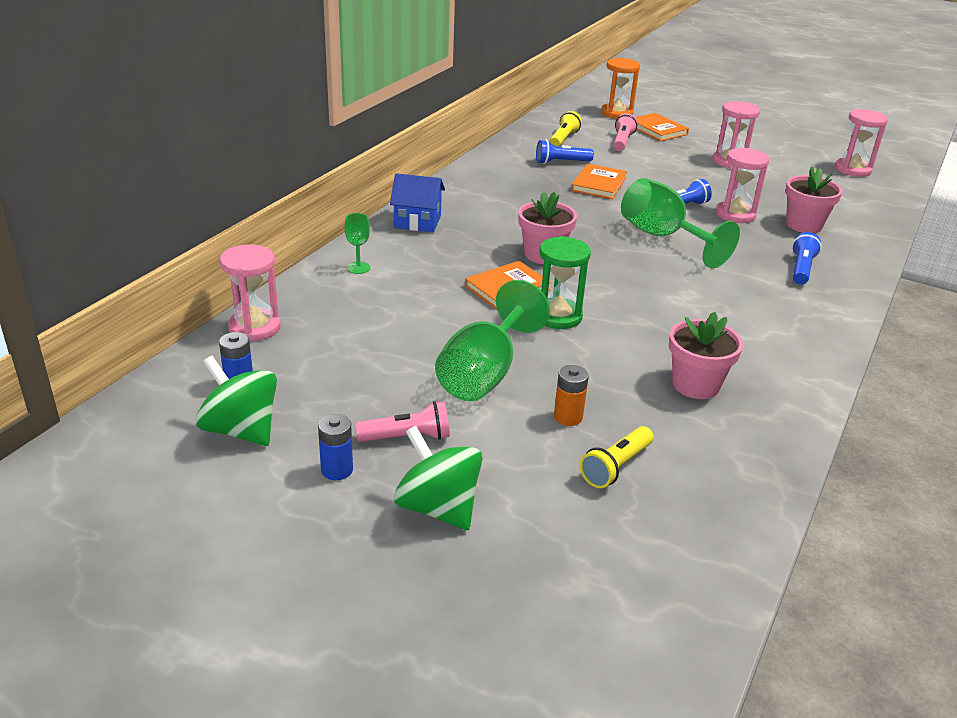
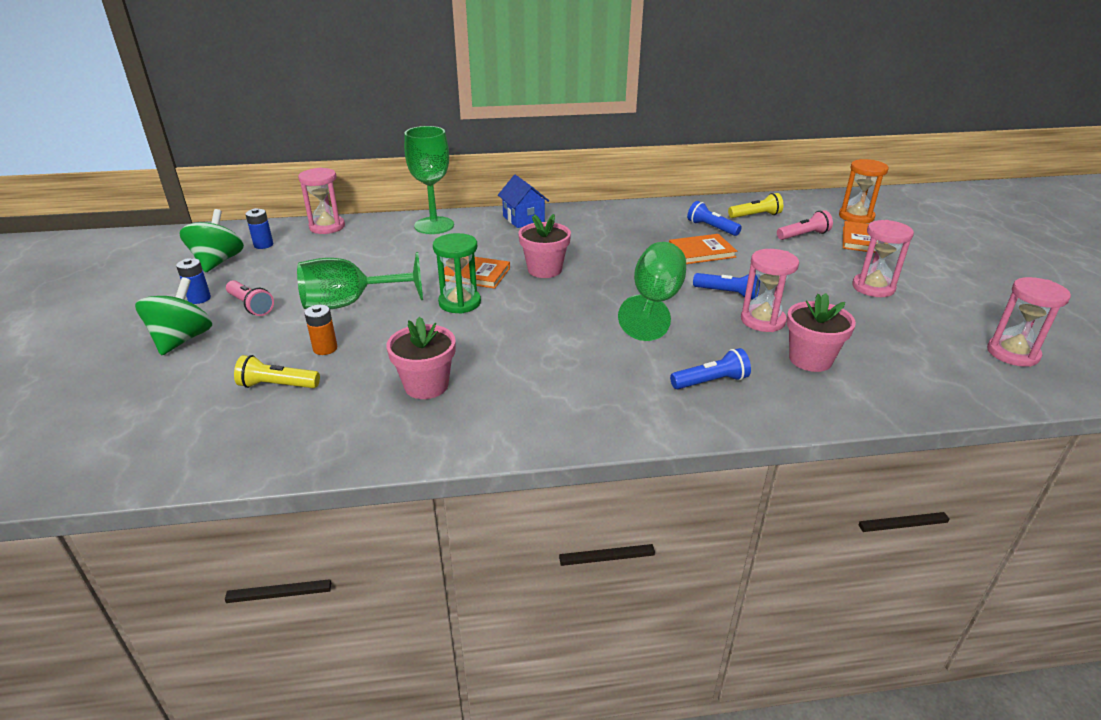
camera: 55 degrees right, 0 degrees up
(358, 268) = (434, 225): green goblet -> green goblet, size x2.23

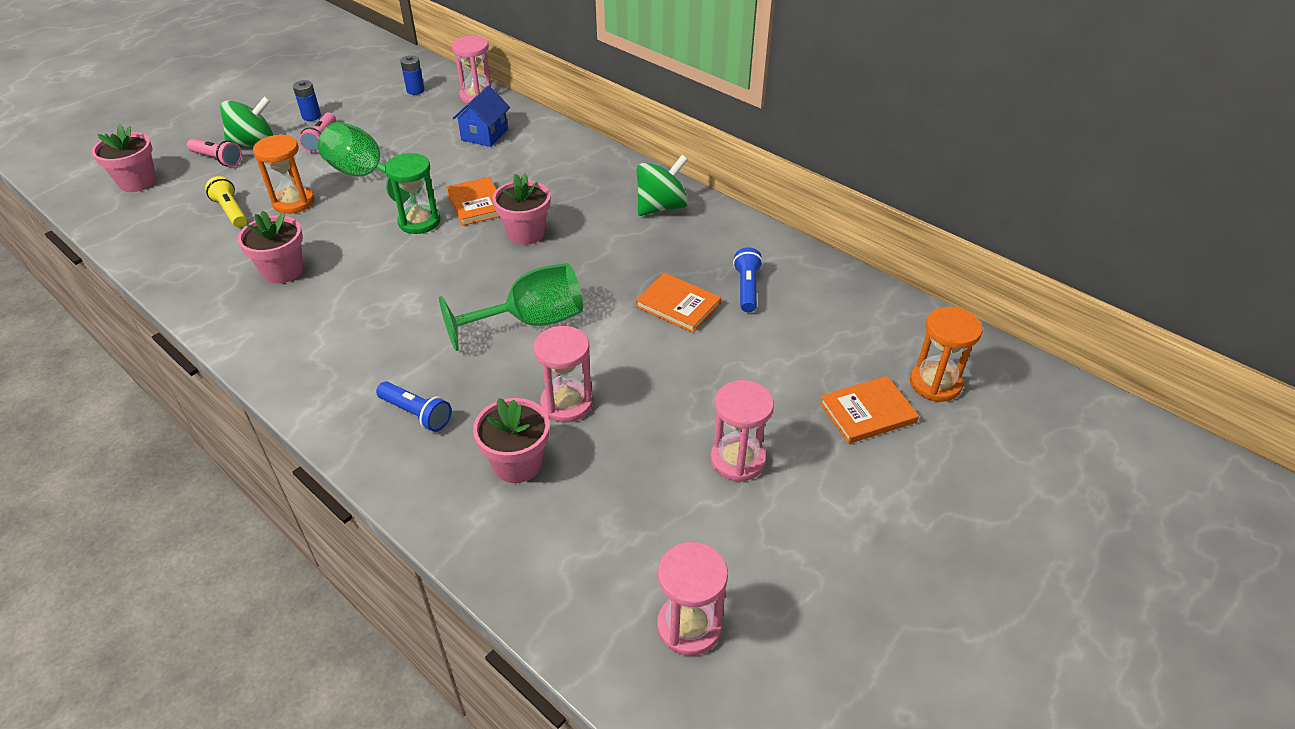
camera: 50 degrees right, 10 degrees up
(106, 428) = (138, 182): none -> pink flower pot
(218, 262) = (369, 90): green spinning top -> green spinning top (661, 207)
(325, 348) = (293, 202): orange battery -> orange hourglass
(434, 225) = (542, 138): green goblet -> none
(523, 219) = (615, 173): blue house -> blue house (484, 135)
(728, 294) = (600, 359): blue flashlight -> none
(756, 216) = (825, 306): yellow flashlight -> none
(804, 235) = (817, 360): pink flashlight -> pink flashlight (218, 159)

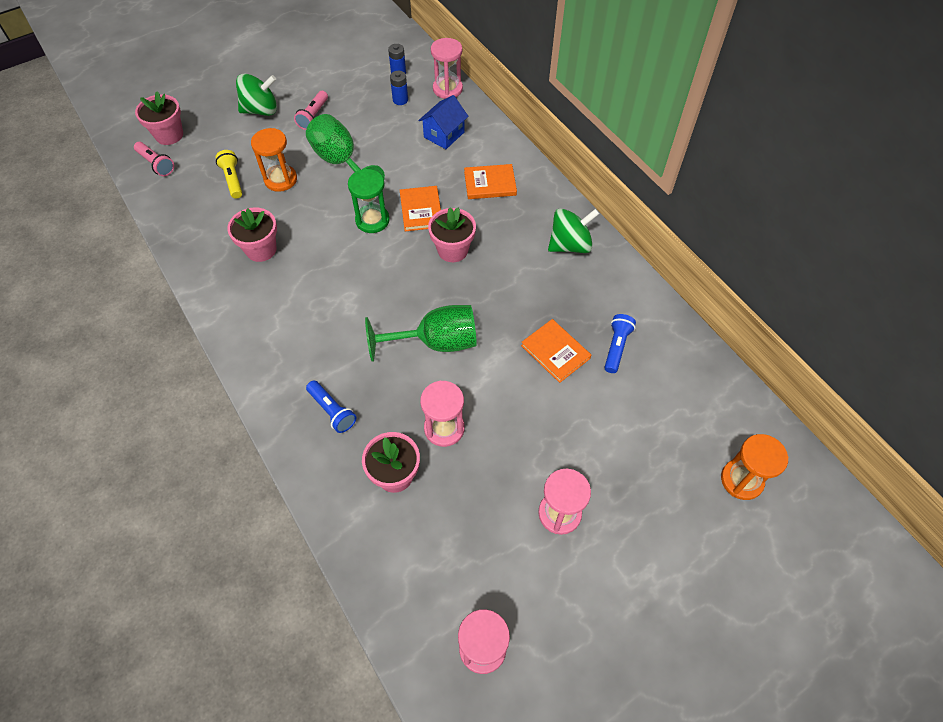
camera: 15 degrees right, 15 degrees up
(218, 159) = (231, 122): pink flashlight -> pink flashlight (156, 164)
(311, 116) = (310, 88): blue battery -> blue battery (400, 100)
(867, 412) = (676, 494): orange book -> orange book (490, 183)

